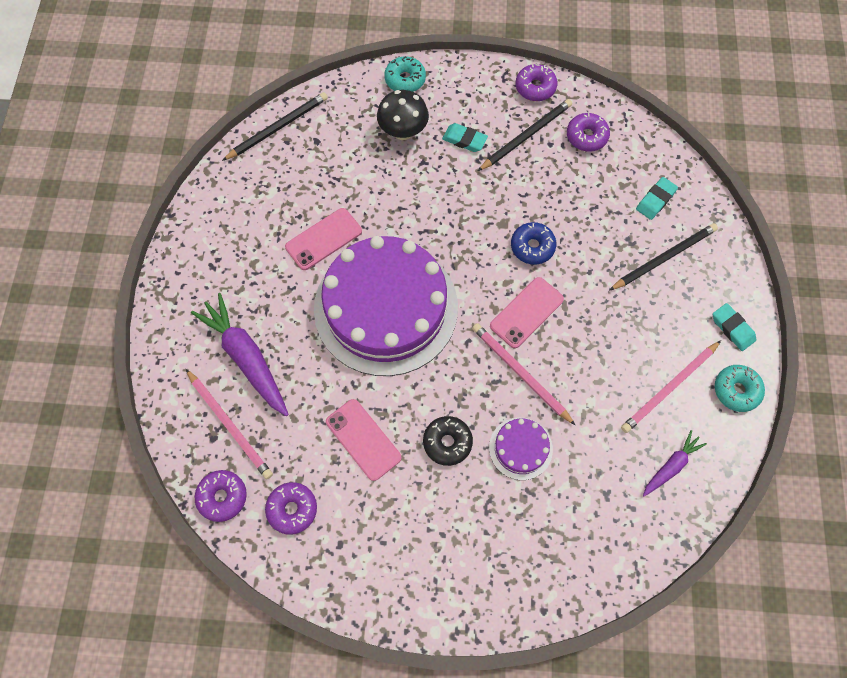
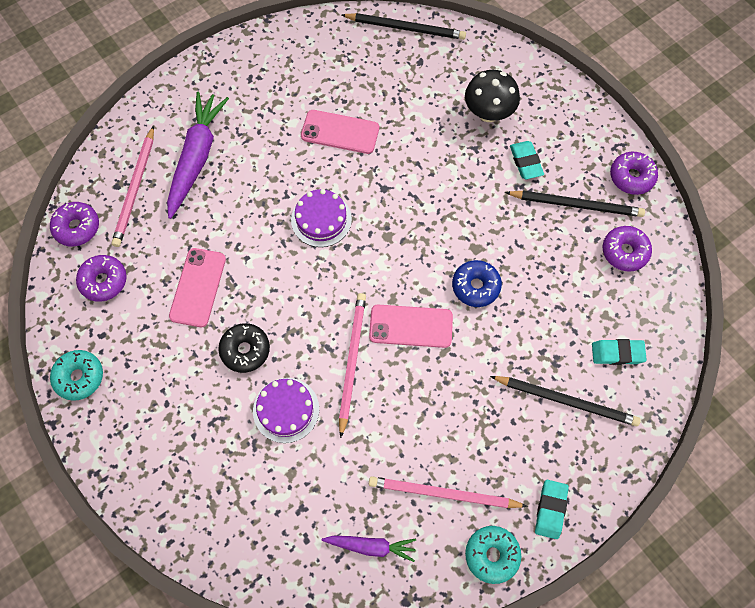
camera: 50 degrees right, 0 degrees up
(386, 307) = (321, 219): purple cake -> purple cake, size x0.41
(405, 79) = (537, 78): turquoise donut -> turquoise donut (79, 377)

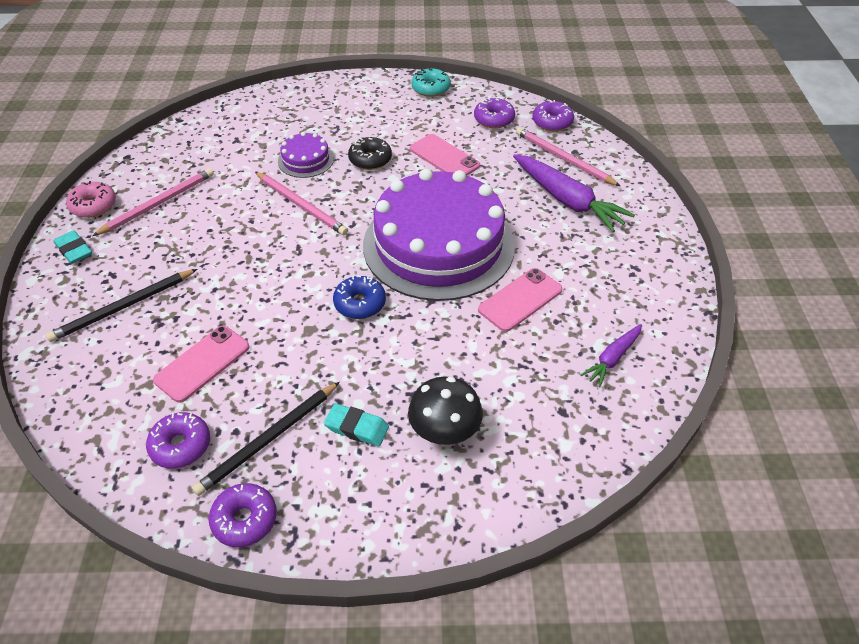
camera: 125 degrees right, 20 degrees down
(321, 219) = (438, 245): purple cake -> purple cake, size x2.42
(371, 546) = (175, 157): purple carrot -> purple carrot (612, 358)
(406, 28) = (621, 425): black pencil -> none
(411, 326) = (290, 250): pink phone -> pink phone (202, 363)
(475, 286) = (276, 308): blue donut -> blue donut (360, 303)
(492, 555) = (93, 206): turquoise donut -> pink donut
(617, 353) = (111, 368): turquoise eraser -> none

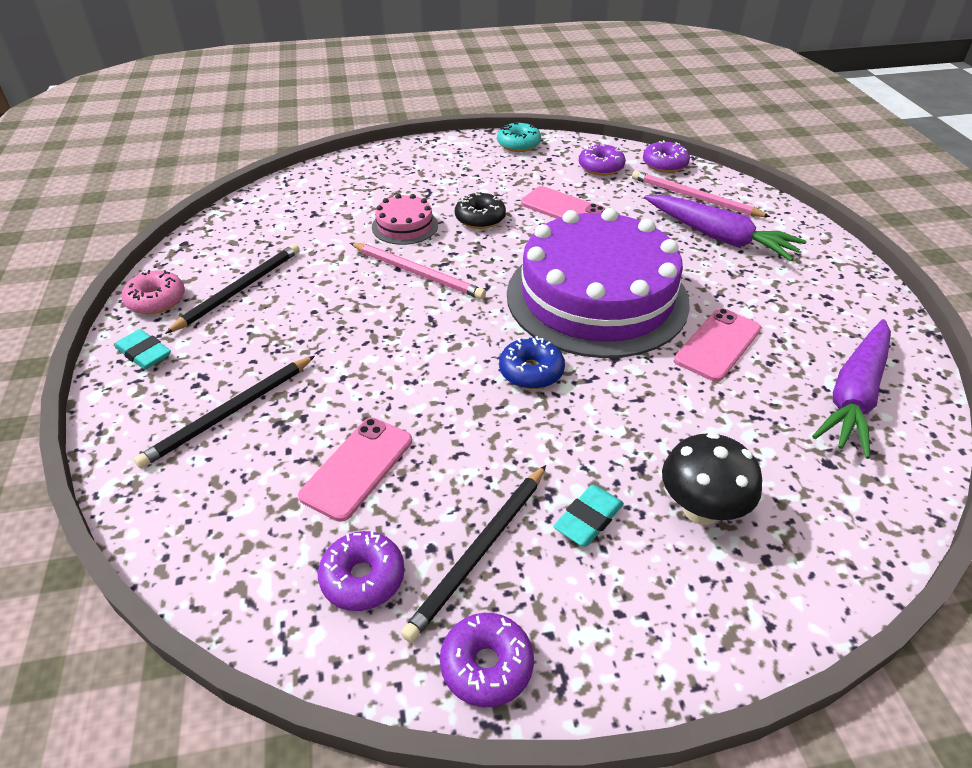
camera: 10 degrees left, 5 degrees down
(158, 204) = (240, 289): pink pencil -> black pencil
(306, 160) = (405, 226): purple cake -> pink cake
(357, 428) = (588, 519): turquoise eraser -> turquoise eraser turned 60 degrees counterclockwise
(612, 358) = (854, 395): purple carrot -> purple carrot, size x1.83

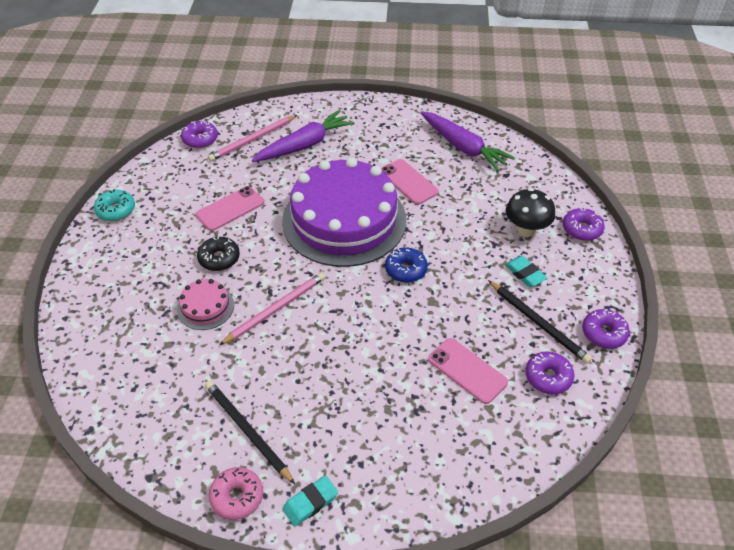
camera: 75 degrees left, 5 degrees up
(229, 413) = (399, 441): black pencil -> none
(601, 167) = (183, 173): purple donut -> purple donut (581, 229)

